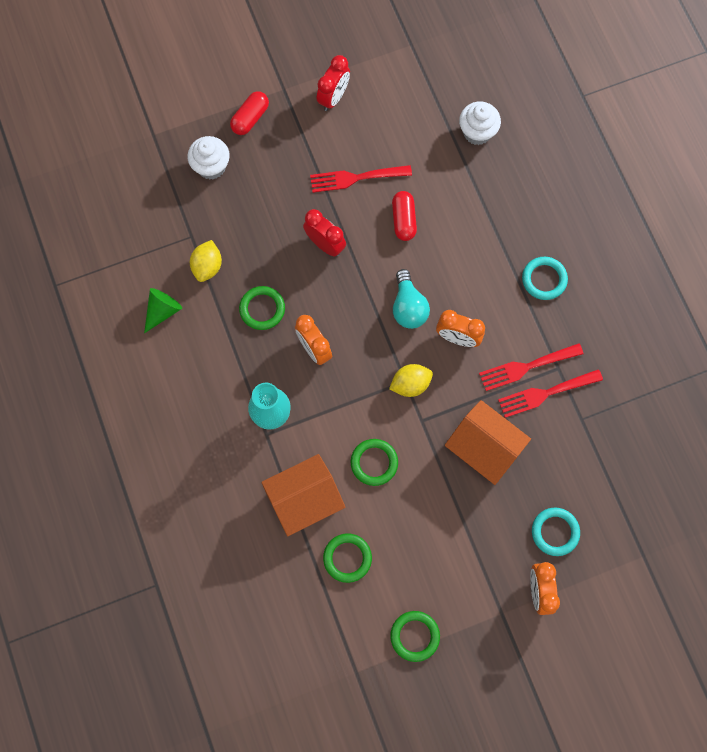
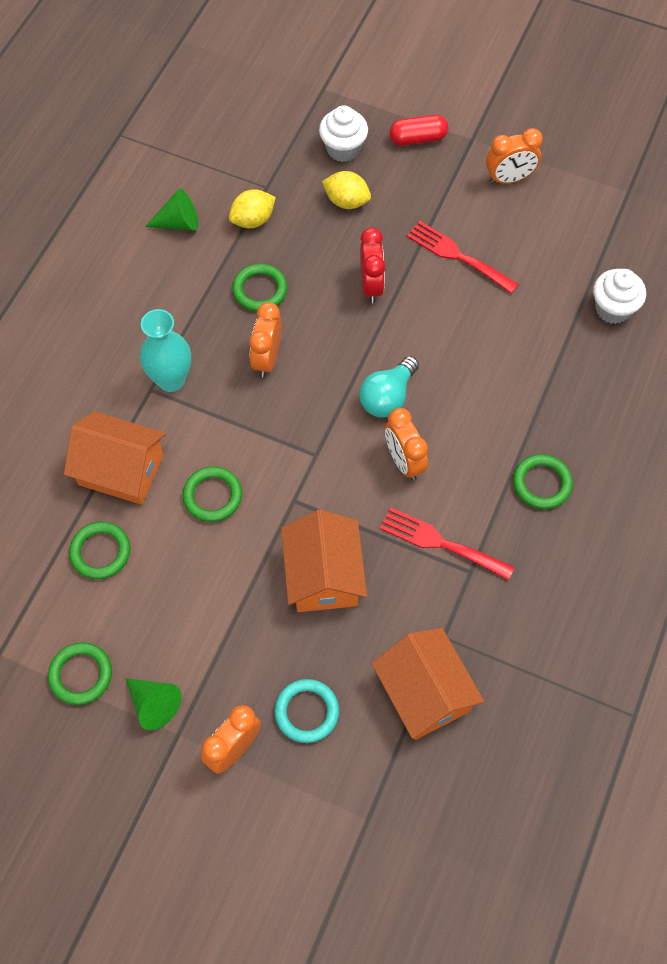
camera: 45 degrees right, 10 degrees down
(333, 97) = (509, 179): red clock -> orange clock
(403, 220) = (463, 324): red capsule -> none
(410, 384) = (317, 461): yellow lemon -> yellow lemon (346, 201)
(471, 610) = (154, 704): none -> green cone
(544, 279) = (541, 483): turquoise ring -> green ring
(545, 393) = (433, 582): red fork -> none
(603, 460) = (424, 693): none -> orange house

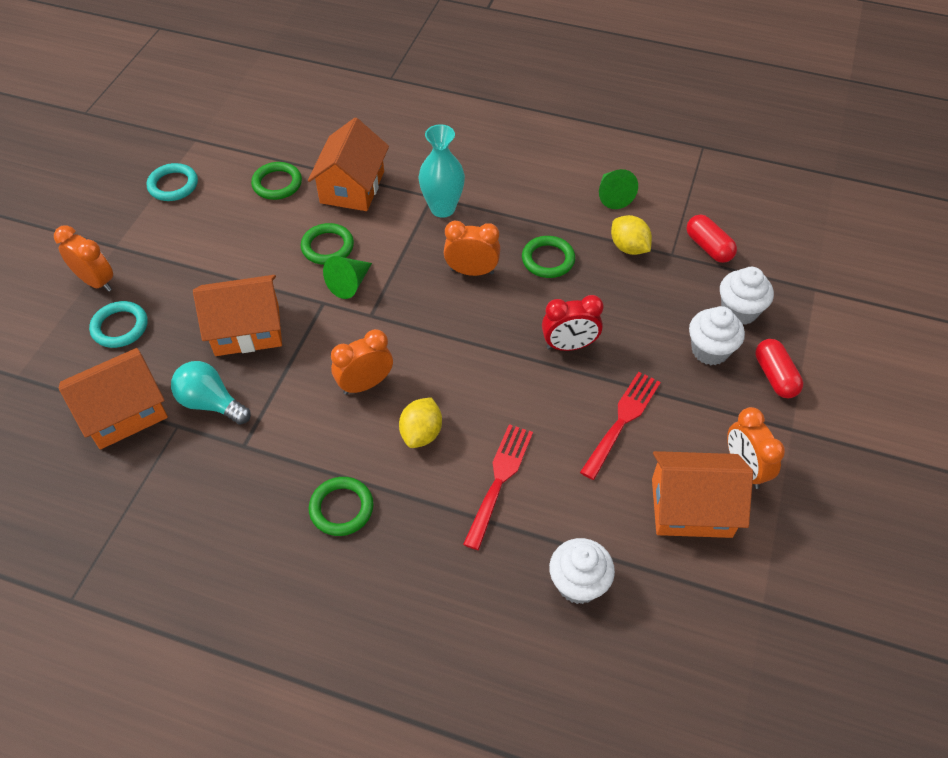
camera: 85 degrees right, 10 degrees down
(81, 675) = (173, 185): green ring -> turquoise ring
(154, 704) = (142, 229): green cone -> green cone (349, 284)
(261, 156) = (708, 247): none -> red capsule
(346, 201) = (671, 318): yellow lemon -> yellow lemon (421, 433)
(386, 179) = (710, 350): none -> white cupcake
(387, 397) = (437, 367): turquoise light bulb -> turquoise light bulb (211, 403)
(440, 543) = (275, 419): red fork -> red fork (499, 480)
(545, 221) = (691, 507): none -> orange house

